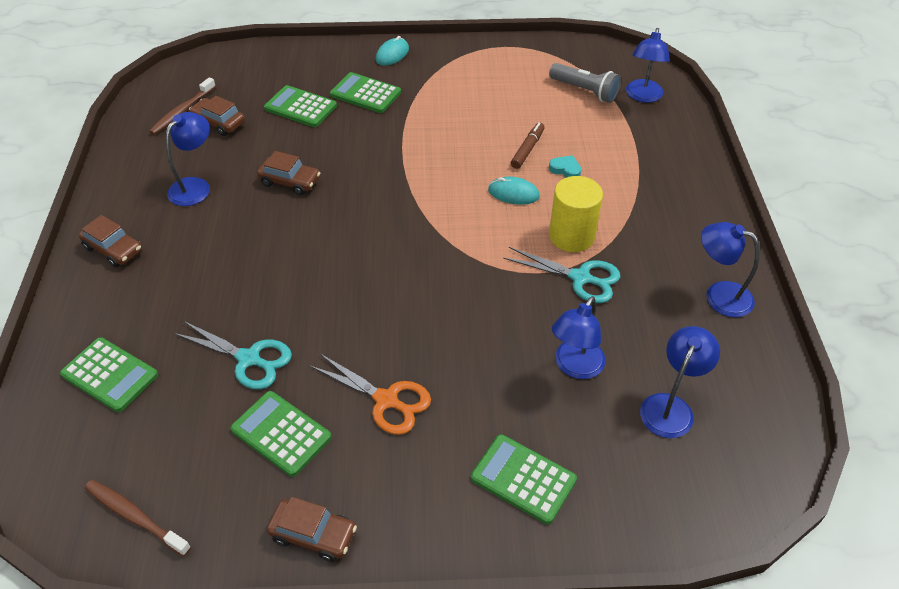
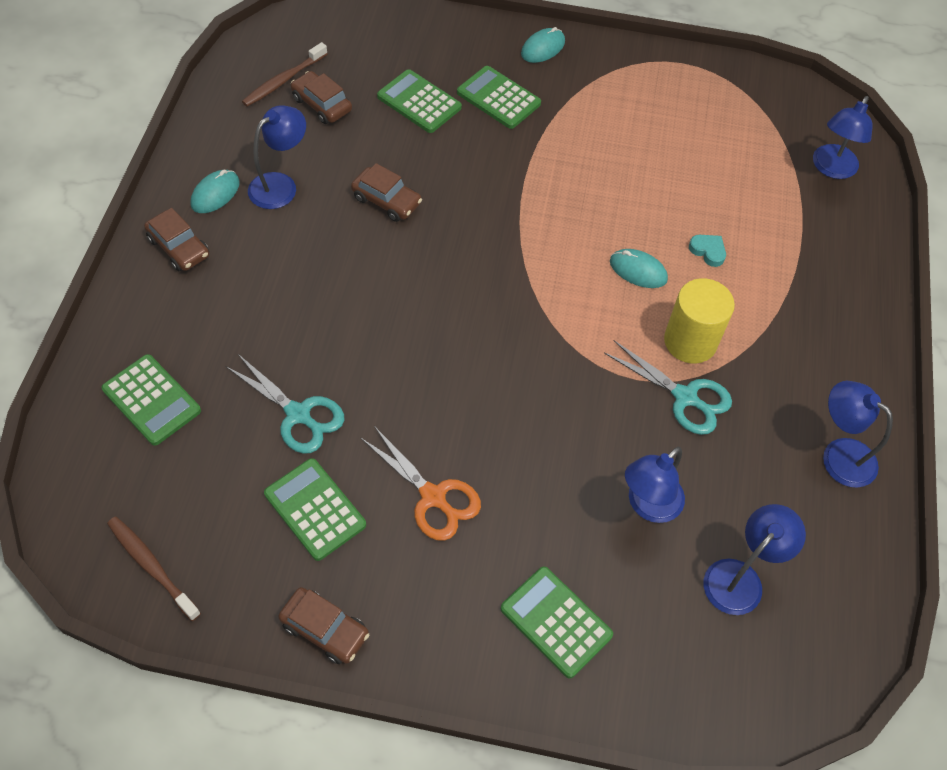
camera: 10 degrees right, 10 degrees up
(139, 203) = (215, 193): none -> turquoise mouse
(527, 149) = (670, 214): brown marker -> none
(585, 91) = (762, 147): grey flashlight -> none

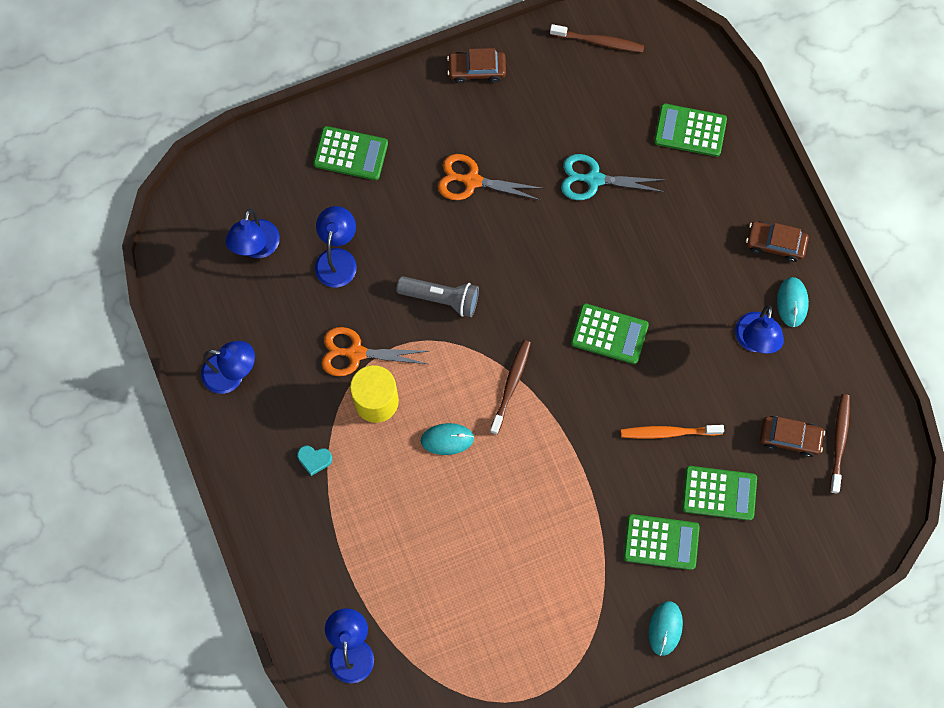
camera: 150 degrees right, 15 degrees up
(315, 509) = (535, 129): green calculator -> green calculator (609, 334)
(386, 200) = (668, 379): brown car -> none
(423, 164) = (668, 432): none -> orange toothbrush
(541, 279) = (511, 385): none -> brown toothbrush
(556, 396) = (441, 298): none -> grey flashlight
(685, 397) = (356, 353): turquoise scissors -> orange scissors
(708, 251) = (406, 493): turquoise heart -> turquoise heart (314, 459)

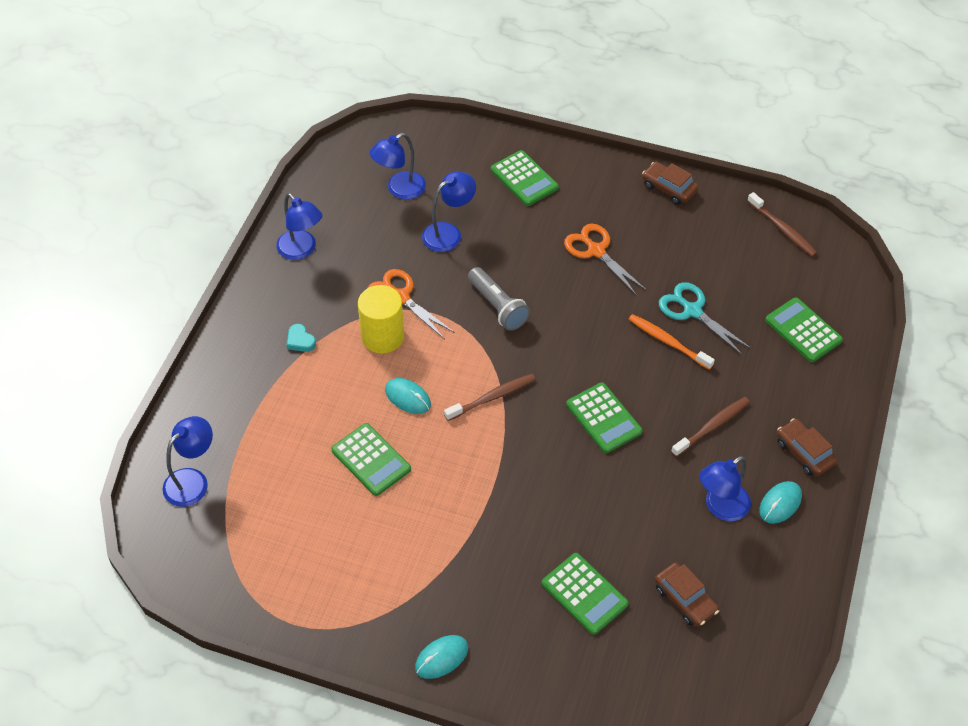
camera: 40 degrees right, 20 degrees down
(661, 542) = (501, 592): green calculator -> green calculator (371, 460)
(668, 432) = (585, 519): orange toothbrush -> orange toothbrush (668, 342)
(839, 441) = (727, 634): brown toothbrush -> brown toothbrush (712, 426)

